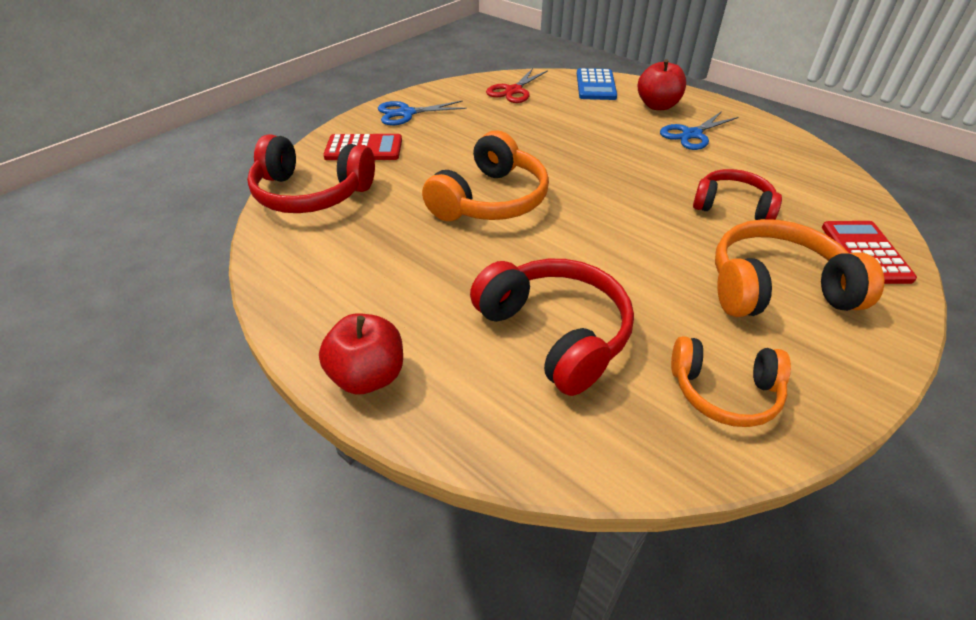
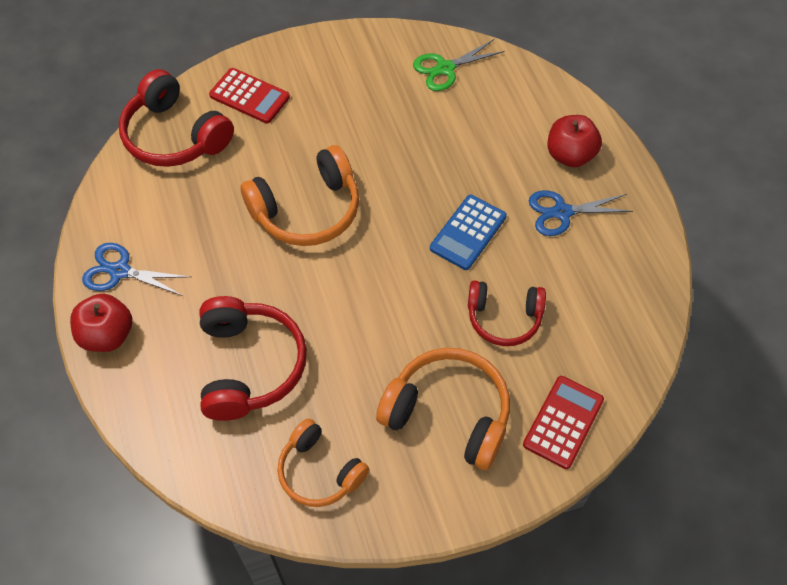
camera: 30 degrees right, 15 degrees up
(406, 113) = (318, 61): blue scissors -> blue scissors (119, 271)
(513, 91) = (445, 69): red scissors -> green scissors
(596, 85) = (536, 95): blue calculator -> blue calculator (468, 233)
(732, 206) = (504, 318): red headphones -> red headphones turned 135 degrees clockwise

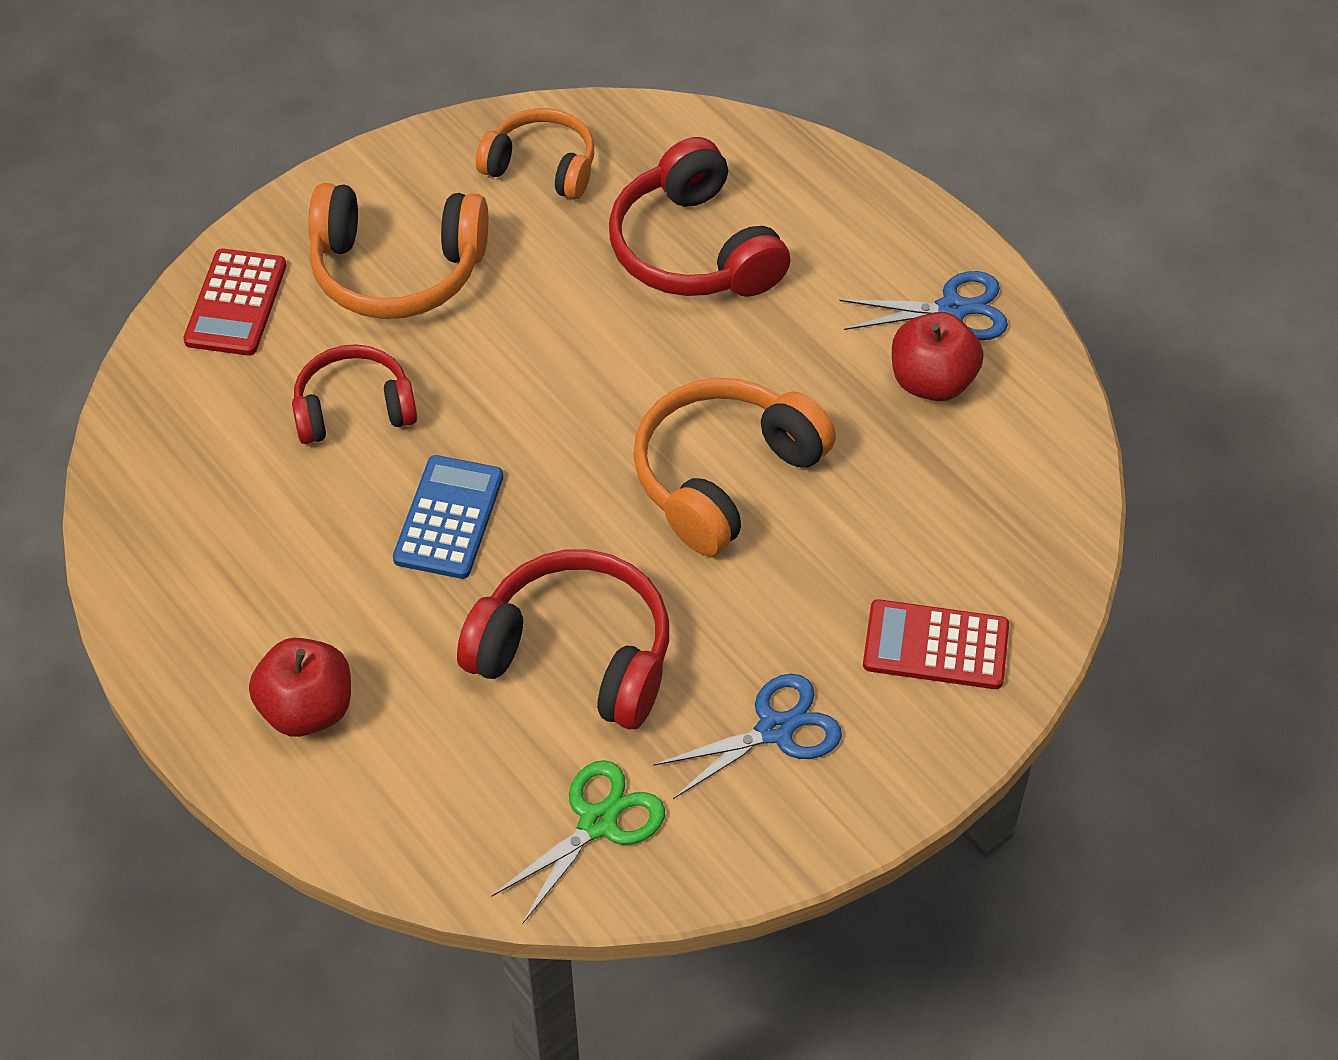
camera: 160 degrees right, 5 degrees down
(107, 335) = (910, 230): red apple -> red apple (932, 382)
(175, 135) = (1016, 534): red headphones -> red headphones (575, 655)
(562, 212) = (300, 597): blue scissors -> blue scissors (775, 729)

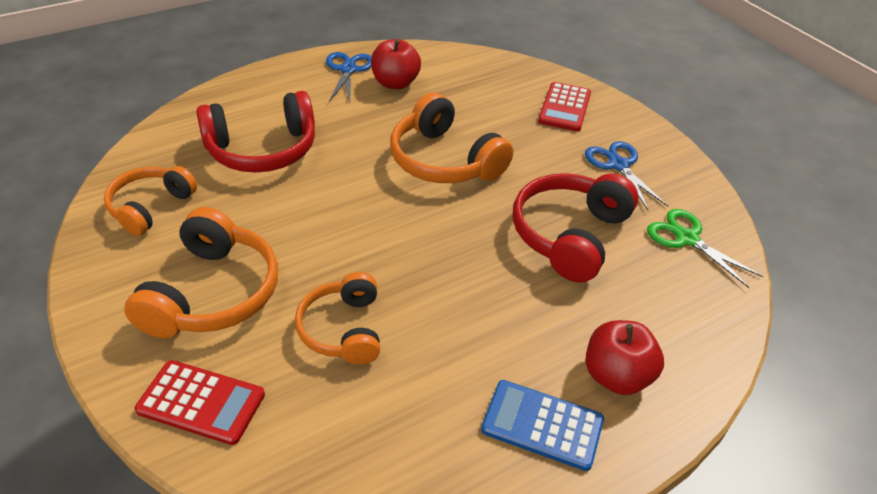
camera: 85 degrees left, 10 degrees down
(354, 409) = (343, 329): red headphones -> orange headphones
(448, 518) = (455, 284): blue calculator -> blue calculator (542, 425)

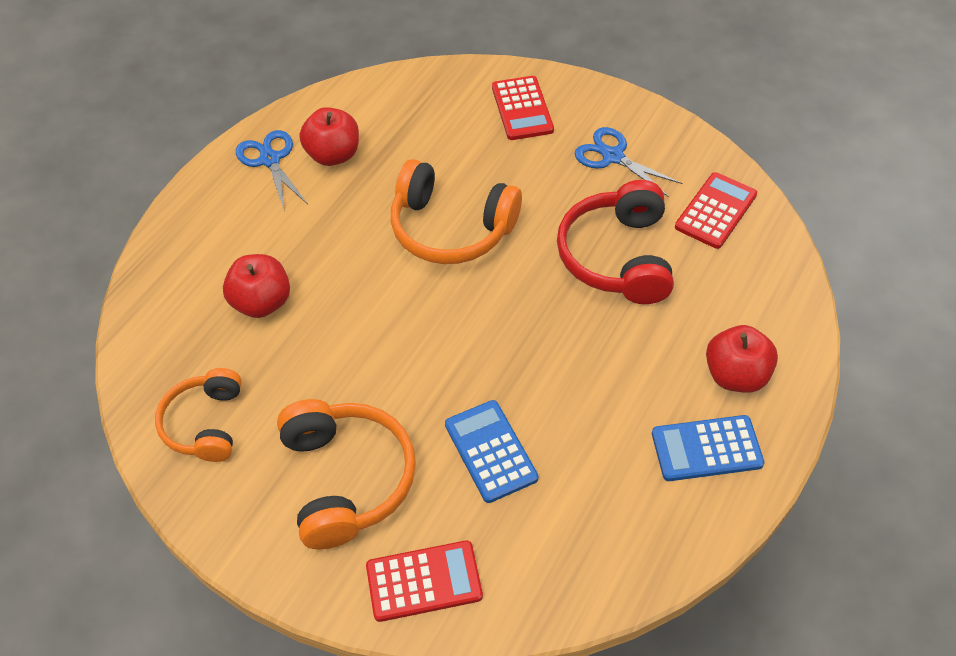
camera: 25 degrees left, 10 degrees up
(262, 149) = (262, 302): red headphones -> red apple
(343, 329) = (490, 451): orange headphones -> blue calculator
(686, 238) = (715, 211): green scissors -> red calculator

